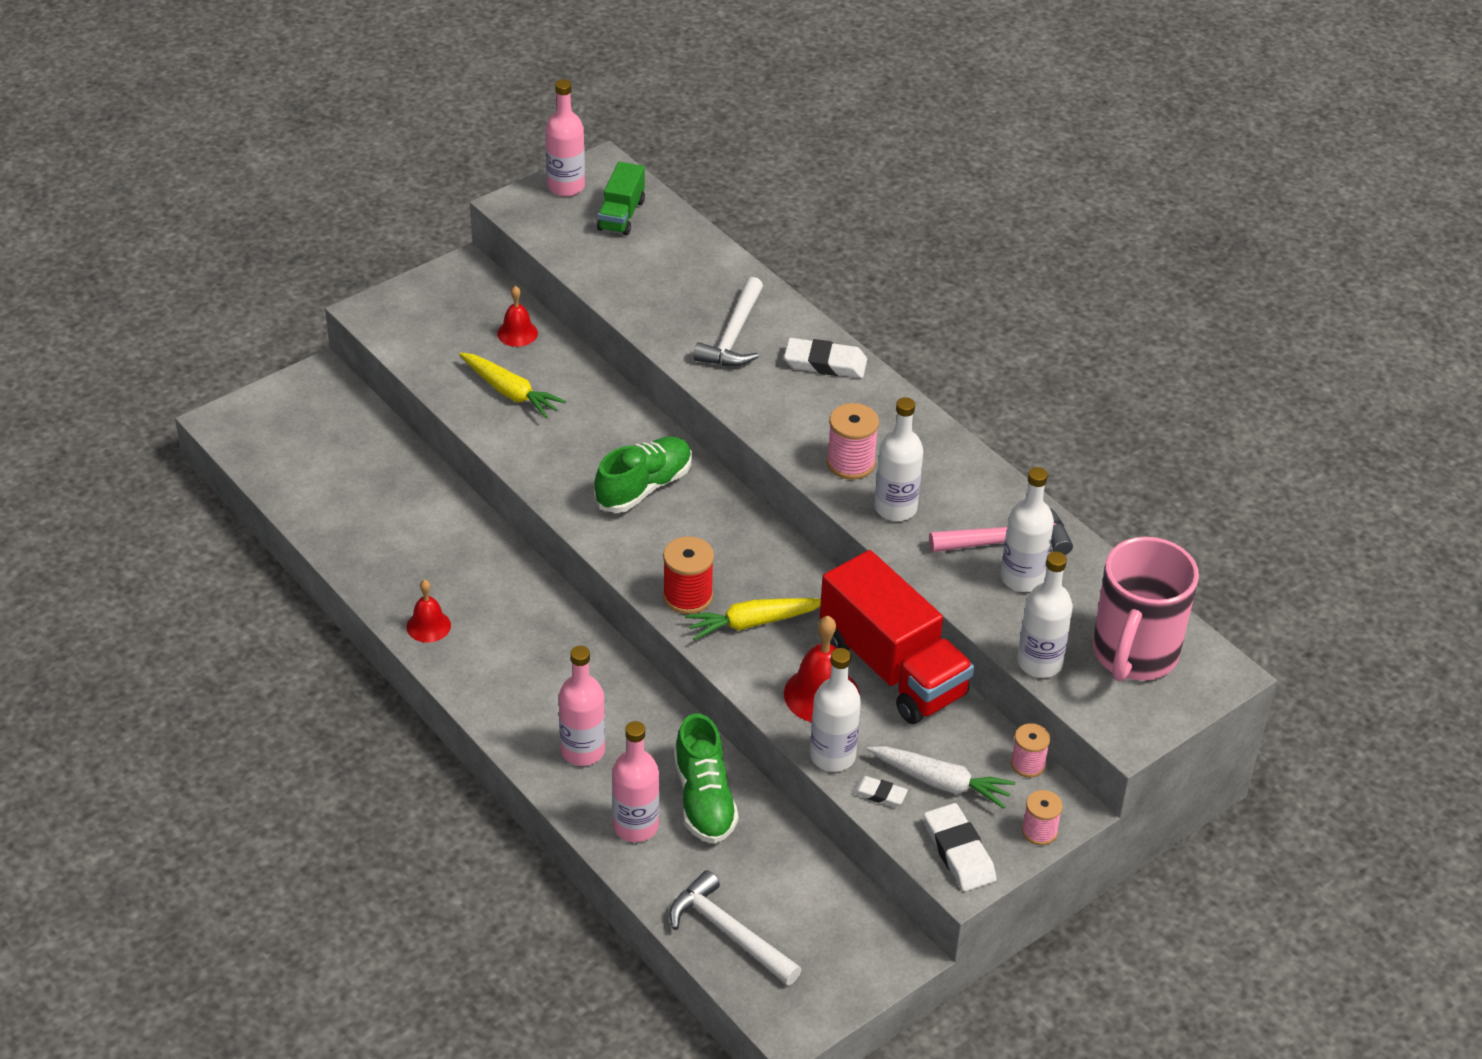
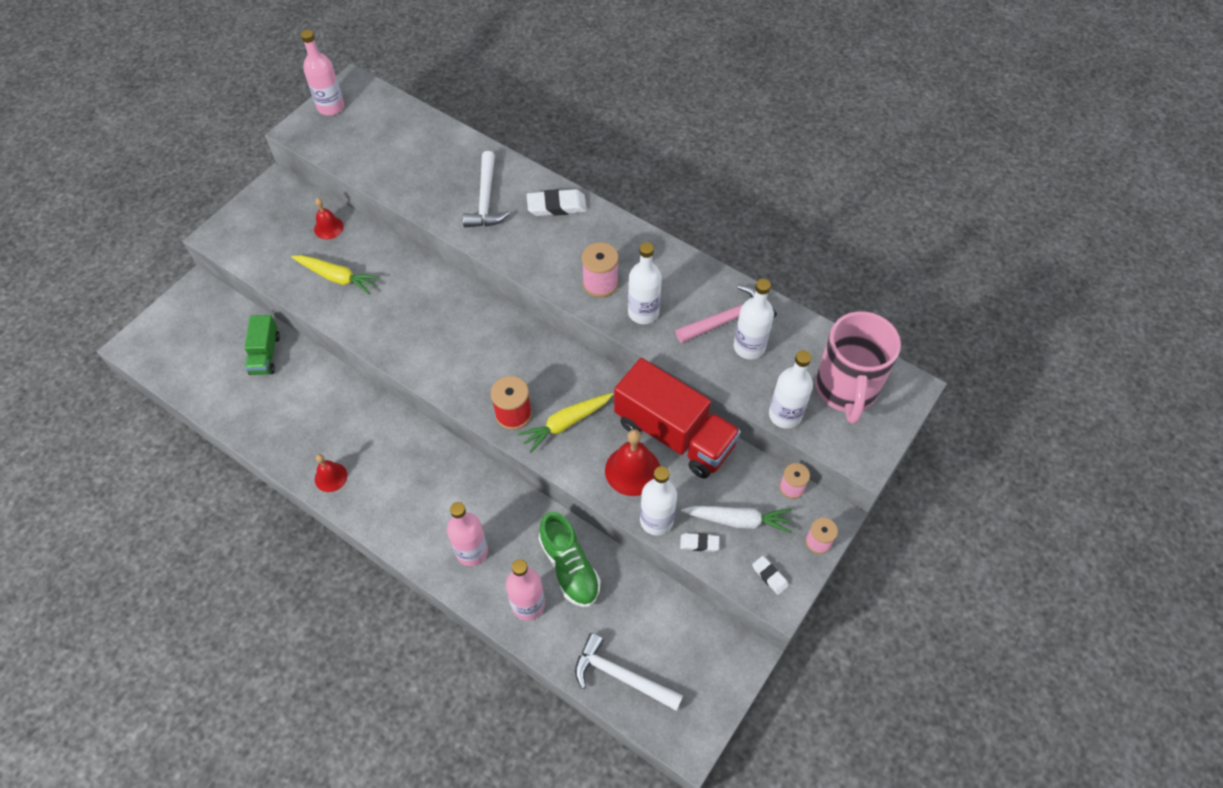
camera: 15 degrees left, 15 degrees up
(621, 215) = (377, 121): green truck -> green truck (265, 354)
(644, 487) = (455, 331): green shoe -> none
(959, 852) = (769, 576): white eraser -> white eraser, size x0.56

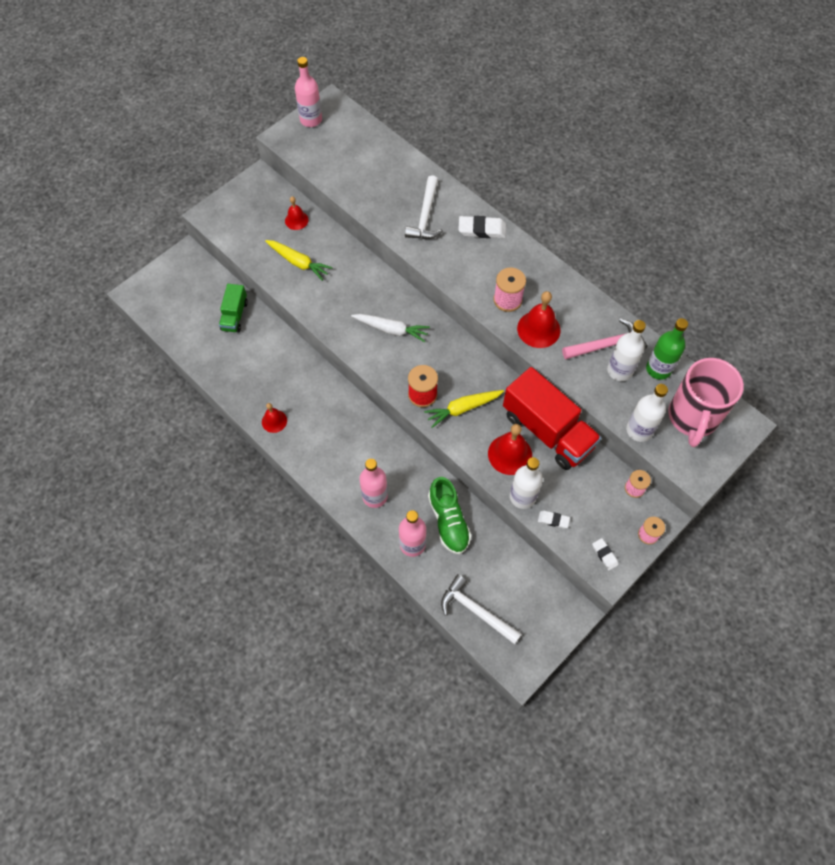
camera: 10 degrees right, 5 degrees up
(643, 312) = (538, 329): white bottle -> red bell
(738, 520) = (587, 507): white carrot -> white carrot (391, 329)
(795, 338) = (658, 369): none -> green bottle

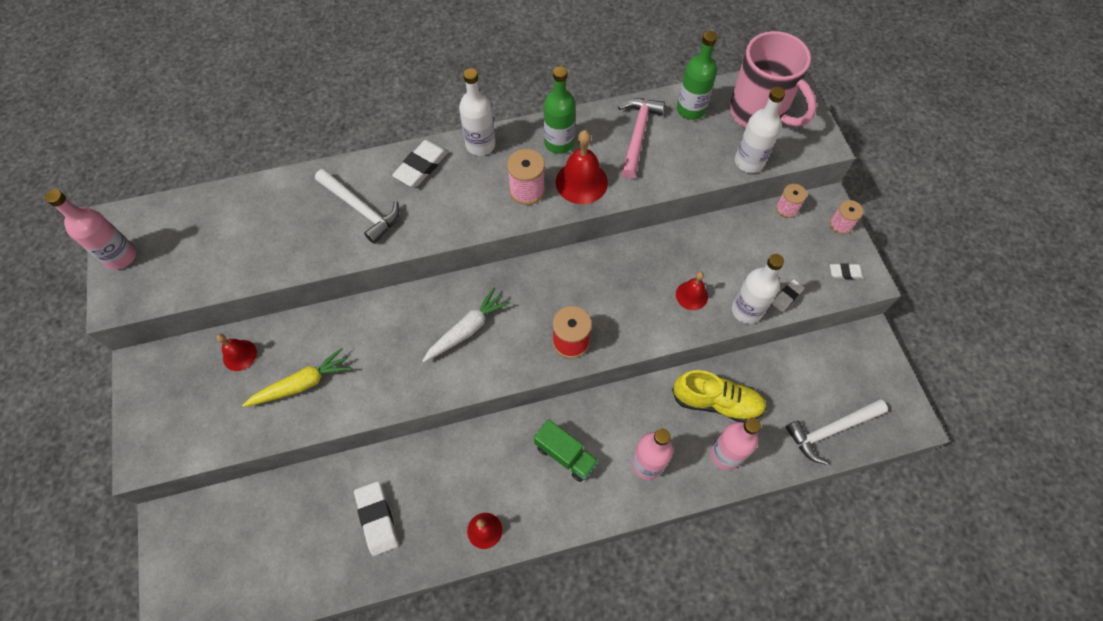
camera: 60 degrees left, 0 degrees up
(234, 315) = (305, 504): green truck -> green truck (565, 455)
(248, 358) = (377, 519): none -> white eraser
(448, 521) = (716, 402): green shoe -> yellow shoe
(463, 408) = (612, 310): yellow carrot -> none
(510, 454) = (691, 295): red bell -> red bell, size x0.61
(547, 431) = (684, 247): red truck -> none
(561, 299) = (559, 143): none -> green bottle
(619, 370) = (673, 141): white bottle -> white bottle (480, 145)

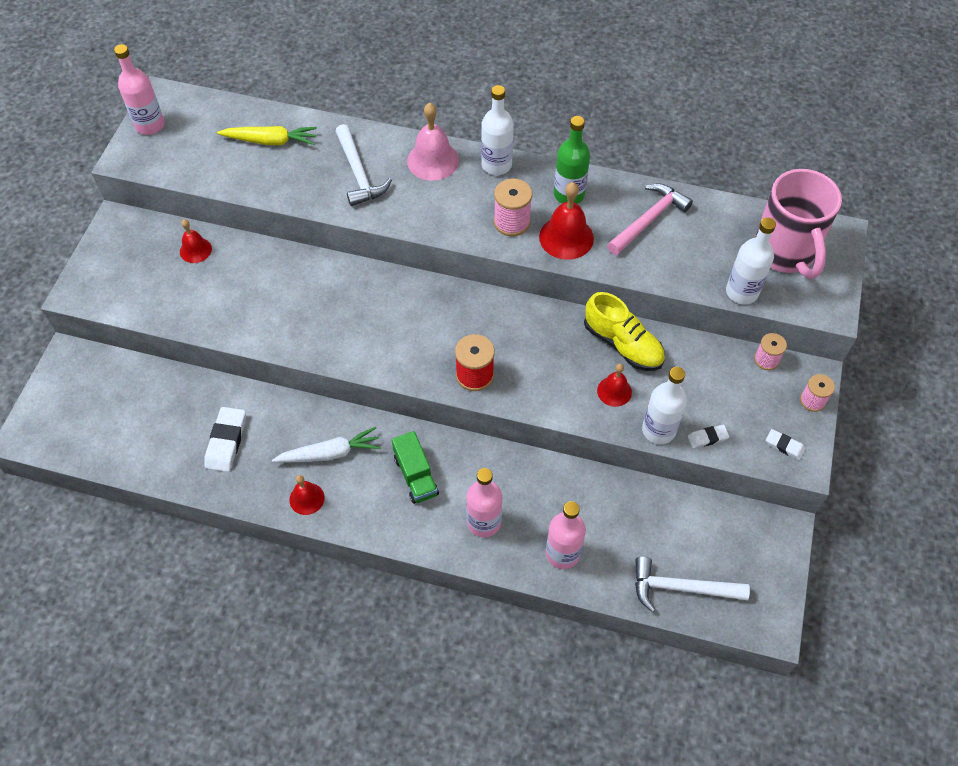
camera: 30 degrees right, 5 degrees down
(302, 384) = (229, 297): yellow carrot -> yellow carrot (270, 141)
(421, 166) = (433, 160): white eraser -> pink bell
(467, 330) = (391, 320): white carrot -> white carrot (330, 453)
(690, 110) = (717, 220): green bottle -> none
(716, 402) = (585, 505): yellow shoe -> yellow shoe (623, 344)

